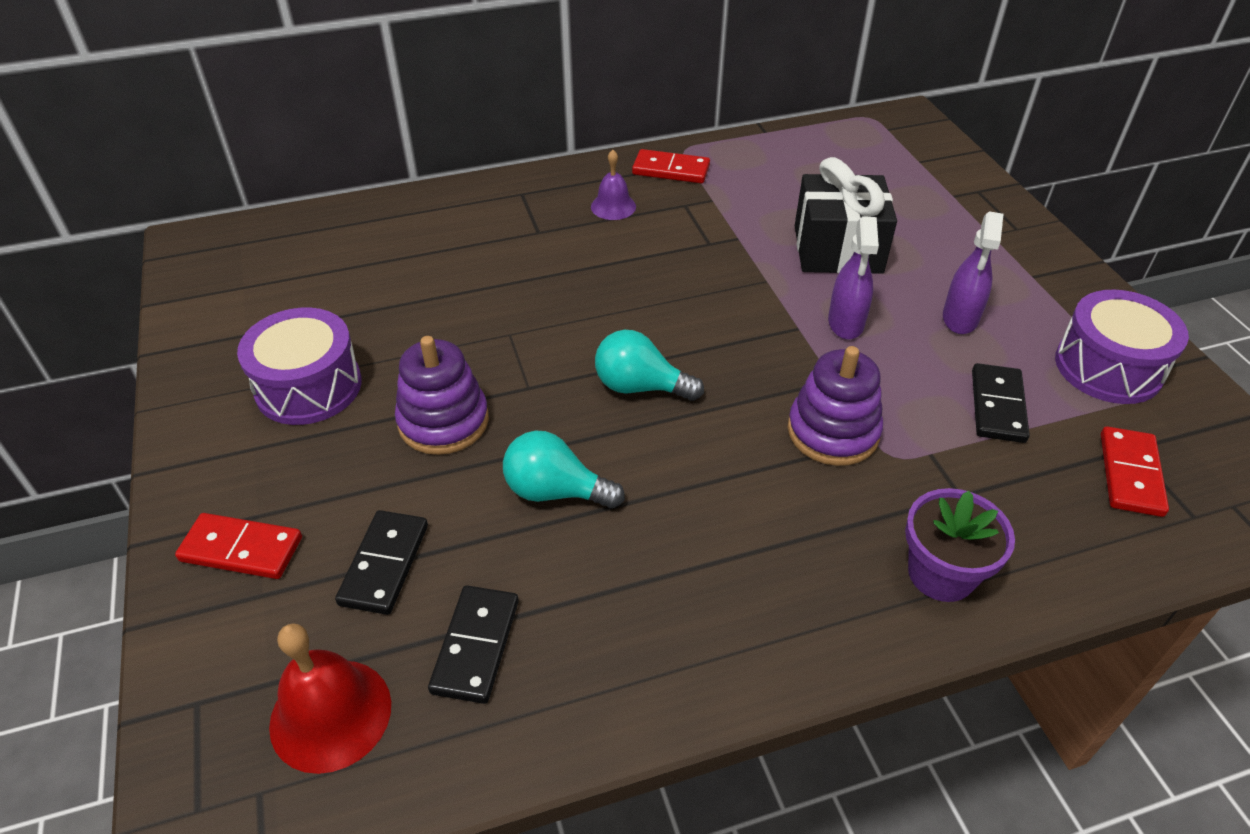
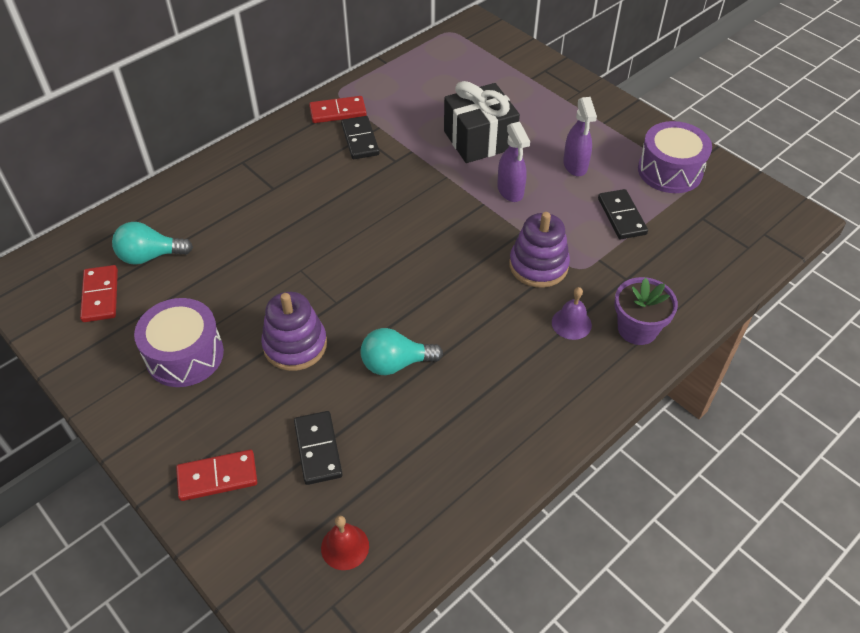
camera: 25 degrees left, 5 degrees up
(330, 714) = (345, 547): red bell -> red bell, size x0.63
(475, 646) = (405, 473): black domino -> black domino (360, 140)
(613, 206) = (314, 152): purple bell -> purple bell (571, 323)
(640, 387) = (408, 277): turquoise light bulb -> turquoise light bulb (150, 256)
(1130, 474) = (708, 234): red domino -> red domino (100, 295)

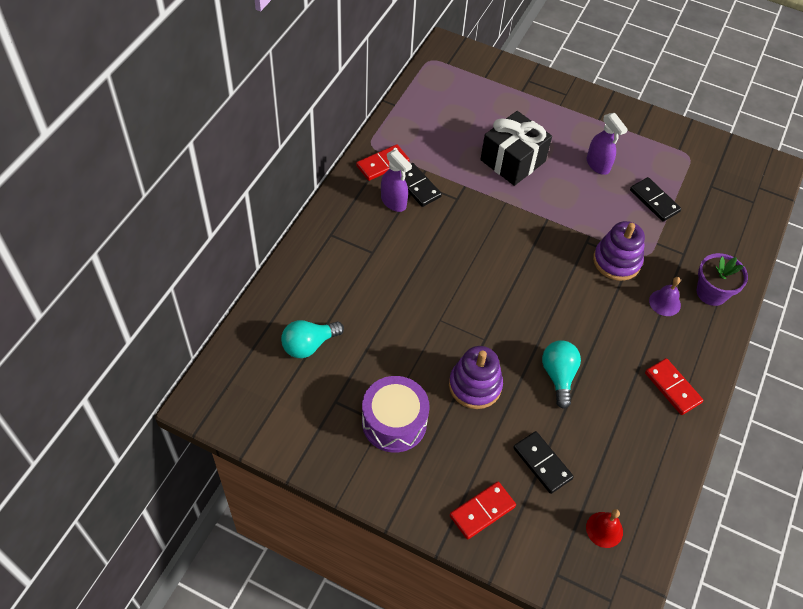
camera: 25 degrees left, 5 degrees up
(100, 295) = (290, 393): red domino -> red domino (672, 388)
(395, 363) = (558, 376): turquoise light bulb -> turquoise light bulb turned 120 degrees clockwise
(510, 191) = (561, 201): purple spray bottle -> purple spray bottle (394, 202)
(670, 171) = (669, 151): purple drum -> none

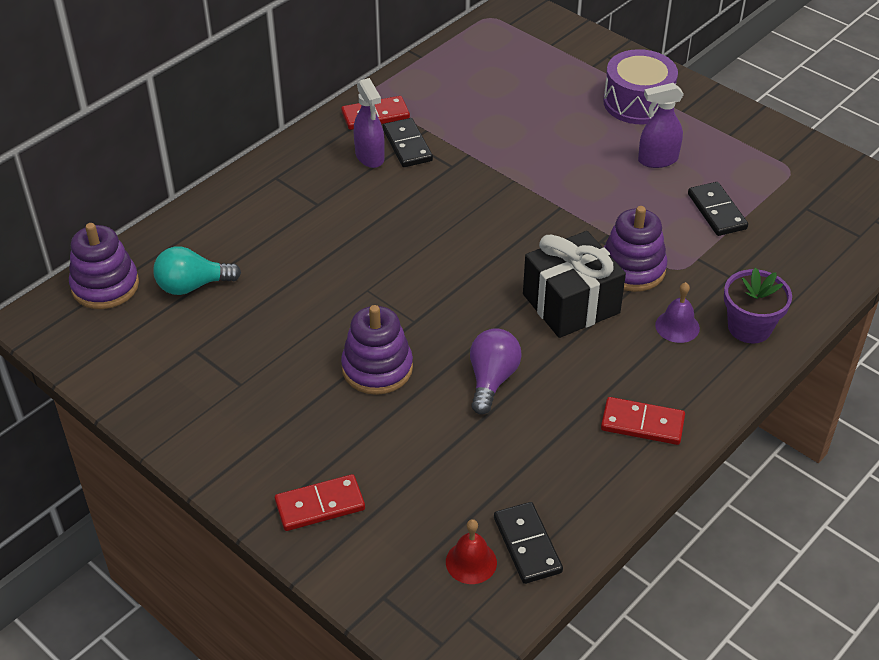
camera: 20 degrees right, 10 degrees down
(241, 360) = (105, 286): none -> purple stacking toy
(394, 422) = (256, 386): purple drum -> purple drum (638, 102)
(513, 161) = (544, 138): black gift -> black gift (571, 304)
(542, 463) = (423, 470): black domino -> black domino (527, 545)
(558, 376) = (492, 379): turquoise light bulb -> purple light bulb
(598, 165) = (657, 160): purple spray bottle -> purple spray bottle turned 90 degrees clockwise
(672, 388) = (642, 423): red domino -> red domino turned 60 degrees counterclockwise

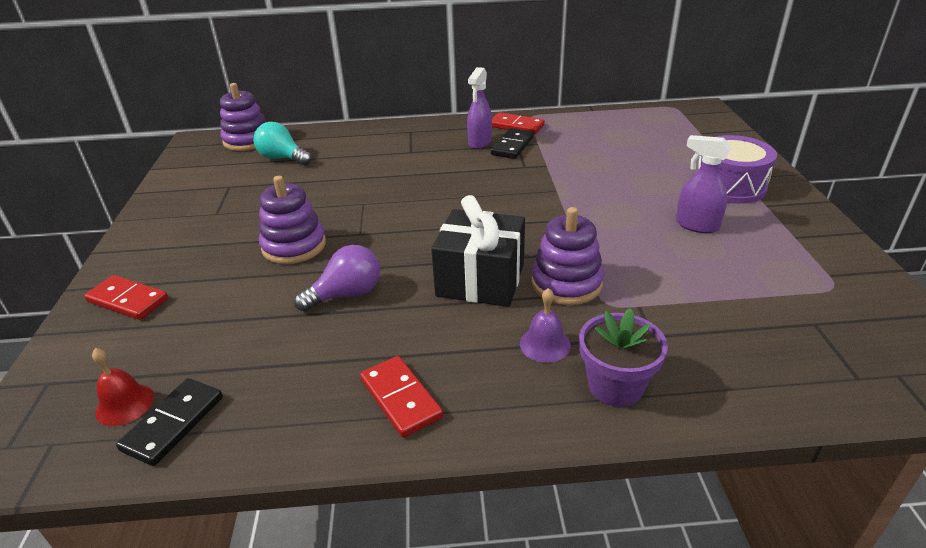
camera: 45 degrees right, 10 degrees down
(716, 211) = (706, 282): black domino -> none

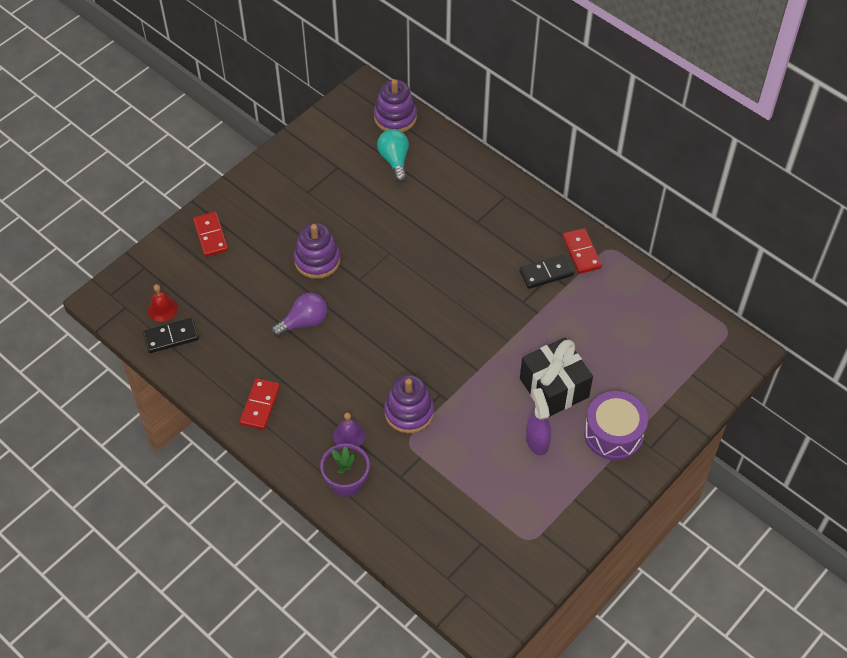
camera: 45 degrees right, 20 degrees up
(346, 294) = (304, 322): purple light bulb -> purple light bulb turned 45 degrees counterclockwise
(479, 142) = (531, 250): purple spray bottle -> none
(480, 280) = (373, 371): black gift -> black gift (554, 388)

